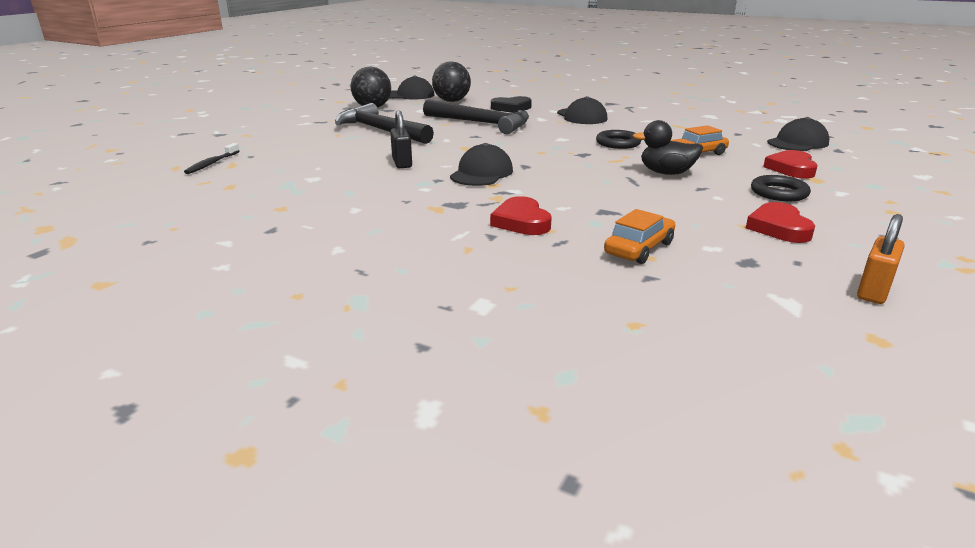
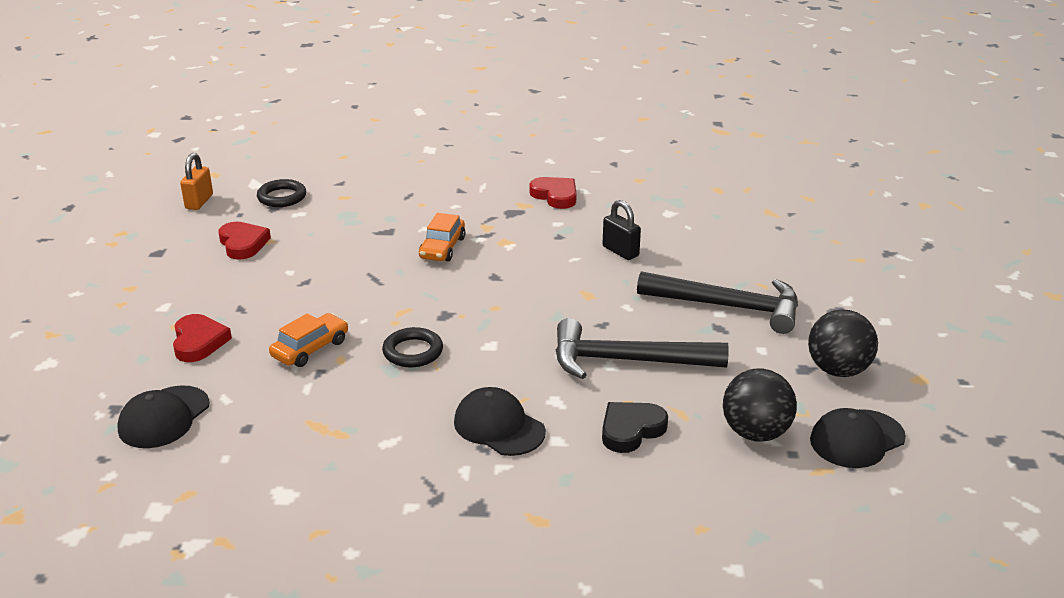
camera: 155 degrees right, 5 degrees up
(212, 163) = (789, 209): black toothbrush -> none
(481, 173) = (527, 254): black cap -> none
(521, 221) = (447, 206): red heart -> red heart (555, 196)
(639, 248) = (351, 202): orange car -> orange car (442, 248)
(666, 173) = (342, 299): black duck -> none
(779, 193) = (228, 291): black ring -> black ring (282, 197)

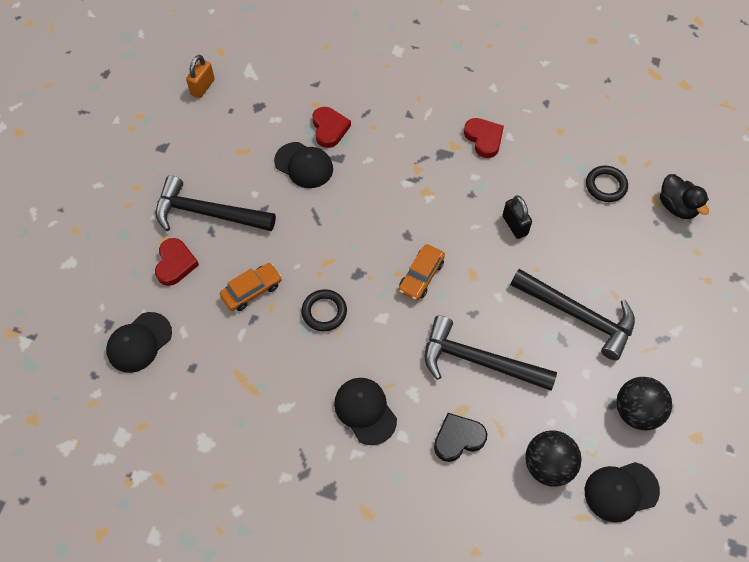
camera: 15 degrees right, 30 degrees up
(233, 295) = (208, 213): none -> black hammer
(243, 244) = (226, 150): red heart -> red heart (329, 129)
(282, 197) = (266, 94): black ring -> black ring (605, 186)
(346, 242) = (304, 165): none -> black cap
(442, 248) = (376, 189): orange car -> orange car (421, 276)
(795, 213) = (677, 207): none -> black duck

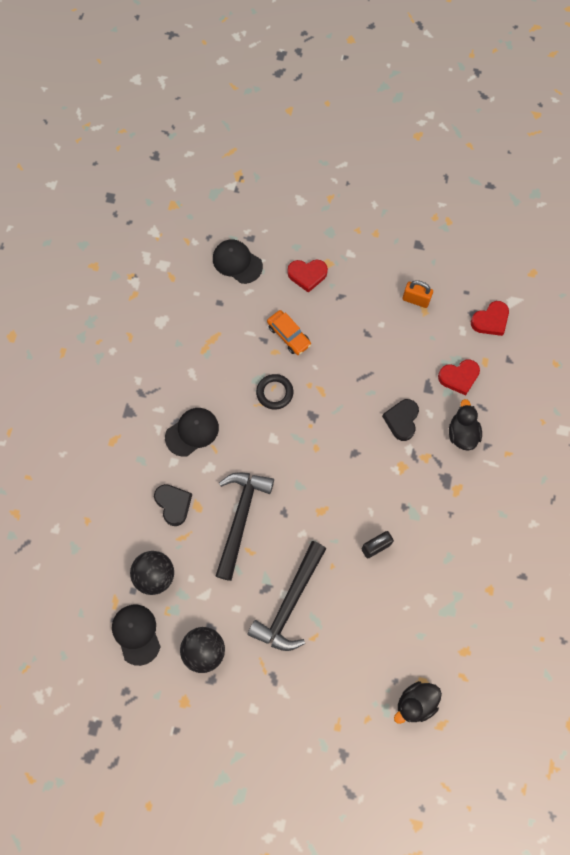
camera: 85 degrees right, 10 degrees up
(202, 87) = (488, 265): orange padlock -> orange padlock (416, 300)
(208, 213) = (357, 291): black hammer -> none
(304, 165) = (416, 360): black cap -> none
(373, 186) = (402, 420): none -> black heart
(393, 133) = (462, 433): none -> black duck
(421, 276) = (315, 467): orange car -> none
(484, 139) = (469, 516): red heart -> red heart (490, 320)
(605, 186) = (430, 633): black ring -> none

